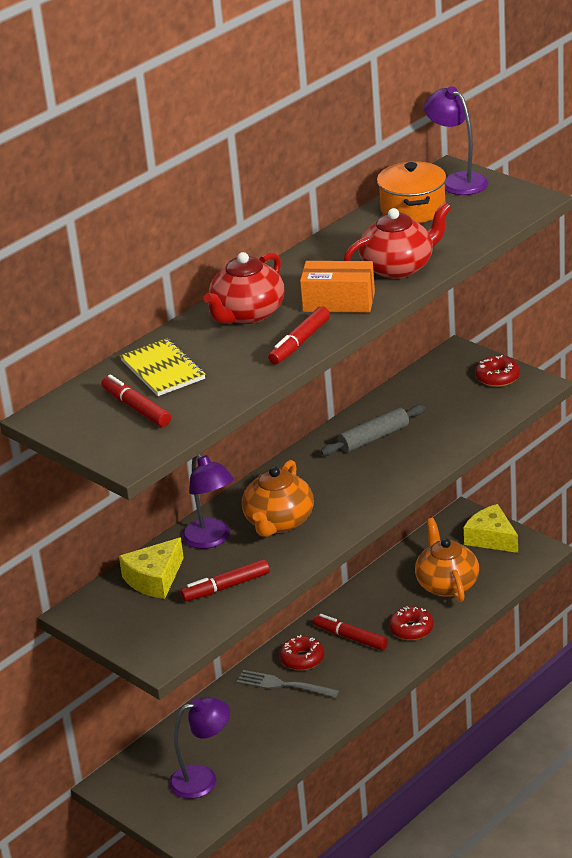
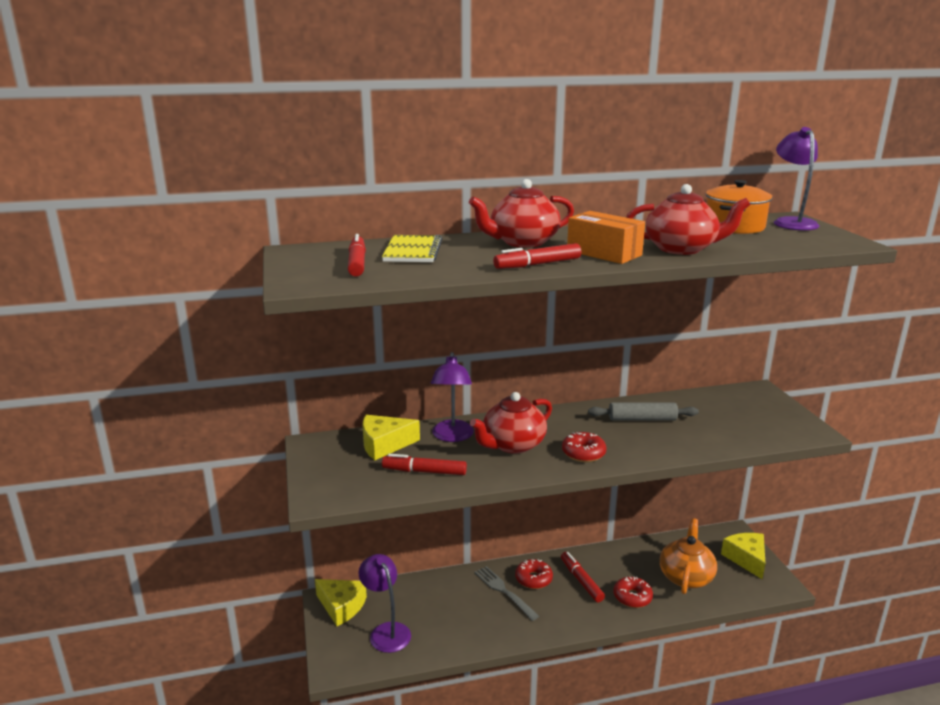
camera: 30 degrees right, 10 degrees down
(132, 782) = (342, 606): none -> yellow cheese
(203, 779) = (386, 631): purple lamp -> purple lamp turned 135 degrees counterclockwise
(279, 522) = (512, 445): orange teapot -> red teapot
(497, 377) = (782, 416): red donut -> red donut (583, 453)

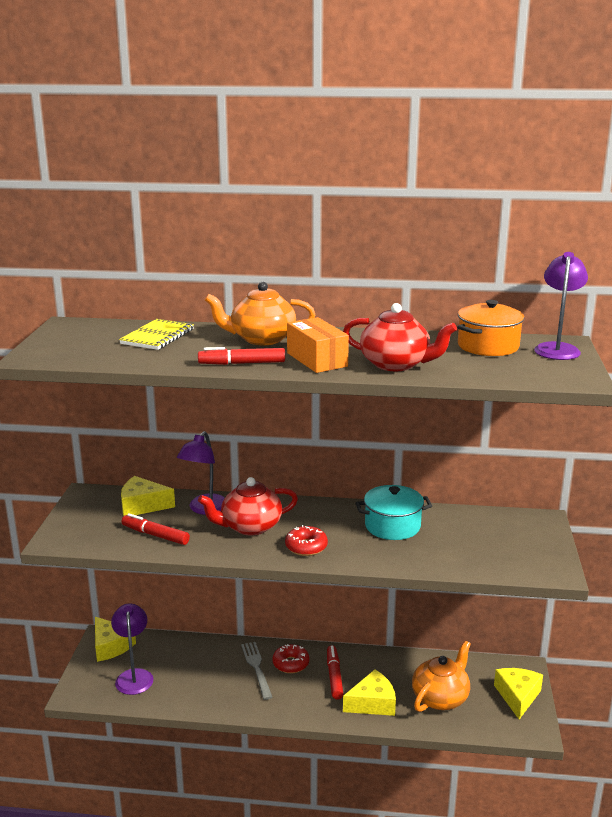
camera: 20 degrees right, 0 degrees up
(357, 263) = (99, 342): red marker -> none
(522, 242) = (261, 339): red teapot -> orange teapot
(632, 597) = (372, 703): red donut -> yellow cheese
(642, 419) = (392, 526): grey rolling pin -> turquoise pot

